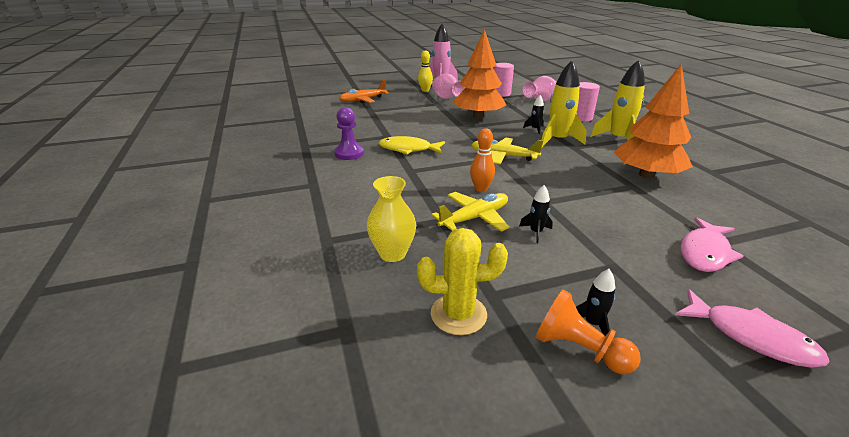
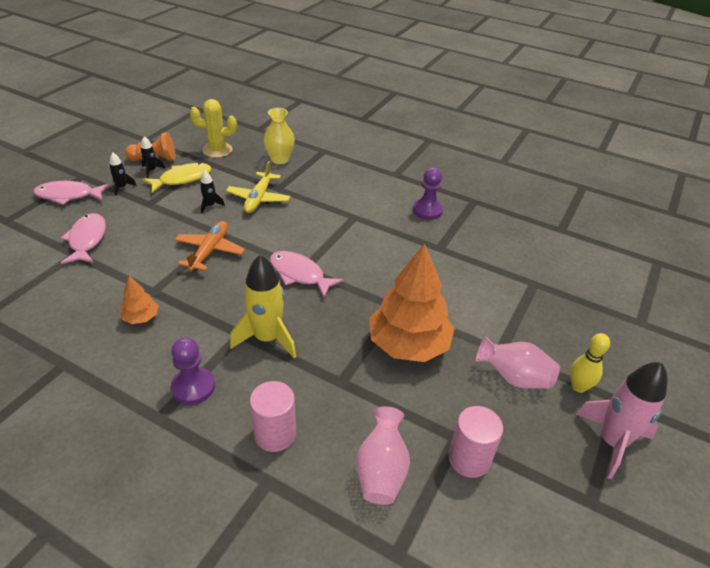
camera: 135 degrees right, 10 degrees up
(362, 100) = (586, 301): orange plane -> orange plane (210, 251)
(408, 149) = (392, 240): yellow fish -> yellow fish (182, 179)
(458, 314) = (217, 150): yellow cactus -> yellow cactus turned 45 degrees clockwise
(481, 189) = (280, 224): orange bowling pin -> none
(503, 156) = (299, 274): yellow plane -> pink fish
(535, 129) = (312, 352): black rocket -> black rocket (122, 187)
(618, 139) = (193, 387): yellow rocket -> purple pawn
(646, 175) = (141, 317): orange tree -> orange tree, size x0.45

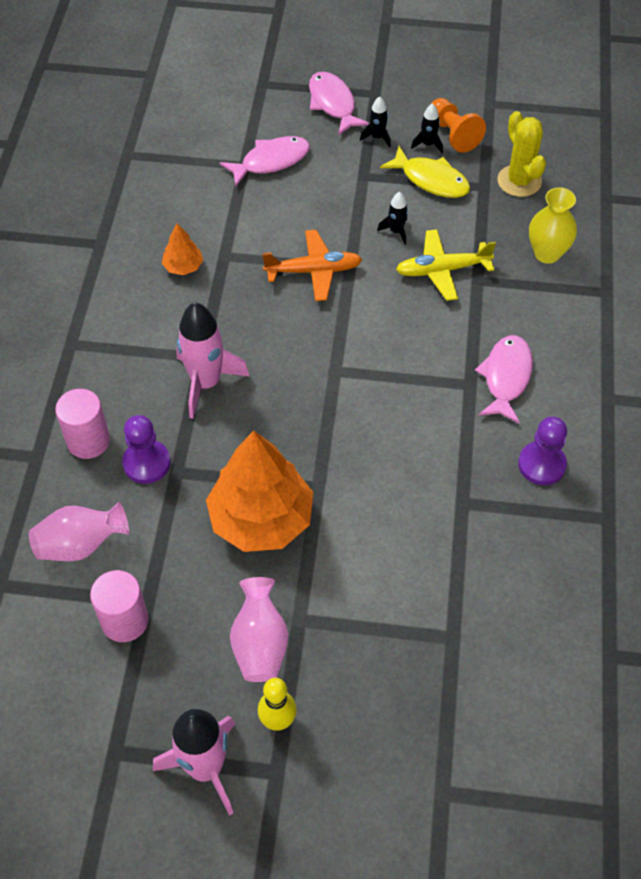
camera: 70 degrees right, 15 degrees up
(193, 387) = (116, 352): purple pawn -> purple pawn (146, 463)
(267, 338) = (206, 383): yellow rocket -> pink rocket
(299, 274) = (322, 371): pink fish -> pink fish (506, 377)

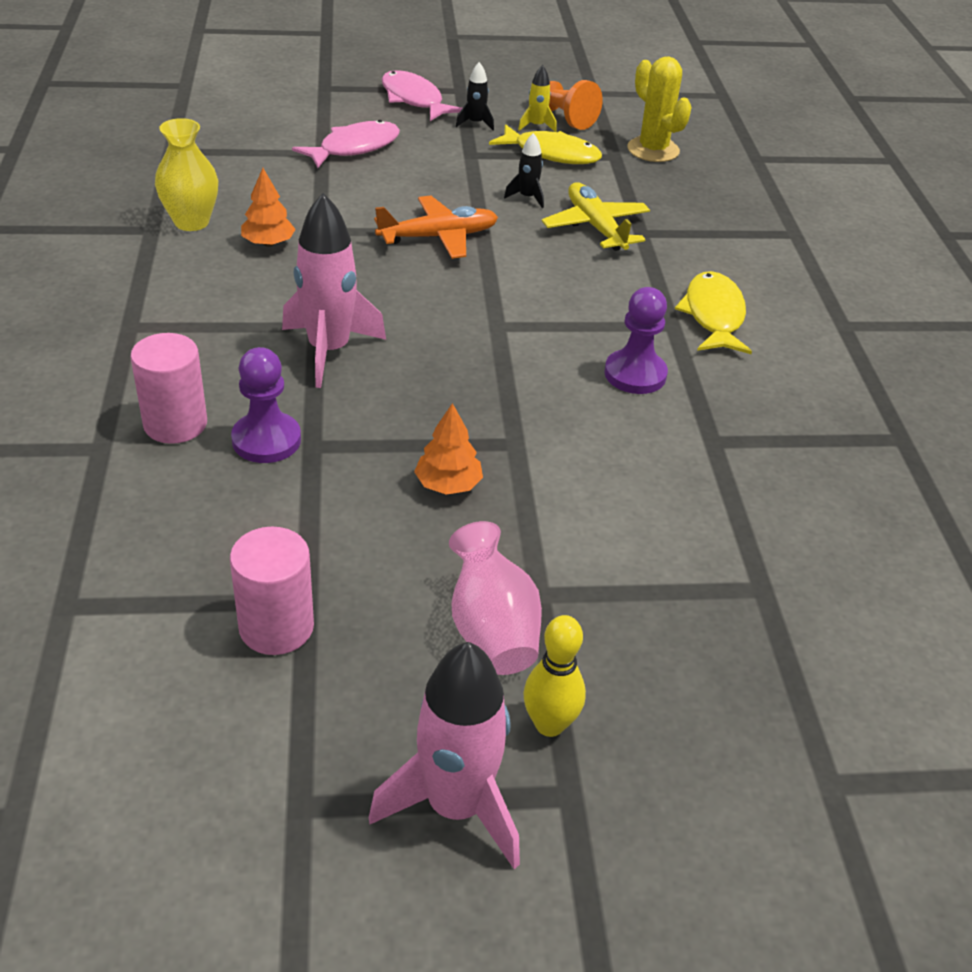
camera: 15 degrees left, 15 degrees down
(81, 545) = (187, 542): pink vase -> none
(261, 519) = (448, 485): orange tree -> orange tree, size x0.45
(428, 144) = (536, 126): black rocket -> yellow rocket
(442, 270) = (596, 227): yellow plane -> yellow plane turned 90 degrees clockwise
(506, 377) = (713, 316): pink fish -> yellow fish
(541, 464) = (795, 393): purple pawn -> purple pawn (635, 374)
(547, 253) = (711, 206): yellow vase -> yellow vase (191, 222)

